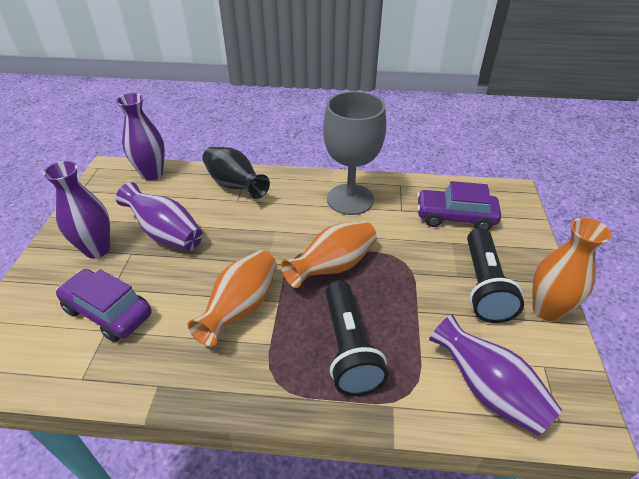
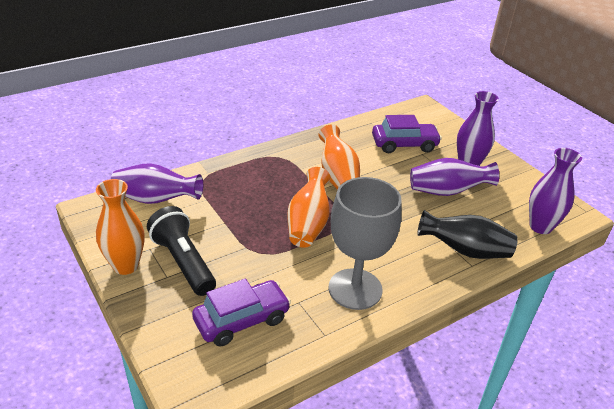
camera: 140 degrees right, 5 degrees down
(349, 348) = (253, 185): black flashlight -> none

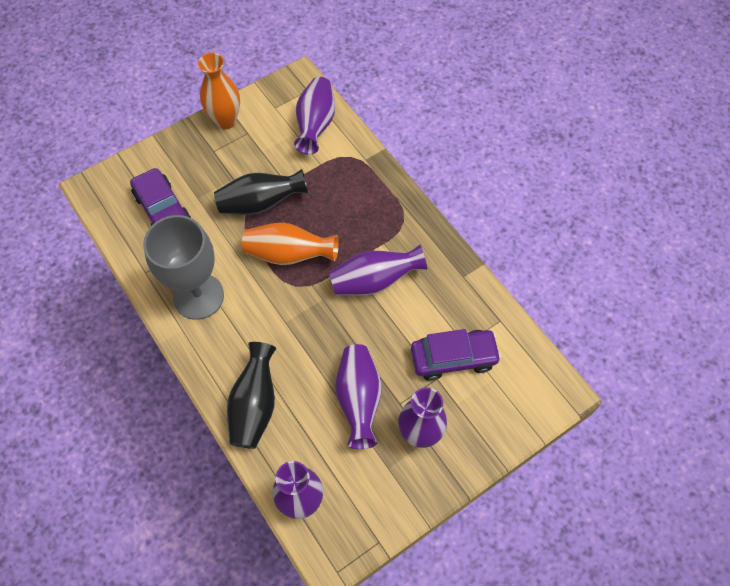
camera: 90 degrees right, 25 degrees up
(183, 262) = (231, 159): black flashlight -> none
(246, 241) = (261, 203): none -> black vase
(337, 176) = (374, 281): orange vase -> purple vase
(404, 144) = (453, 358): purple car -> purple car turned 90 degrees counterclockwise

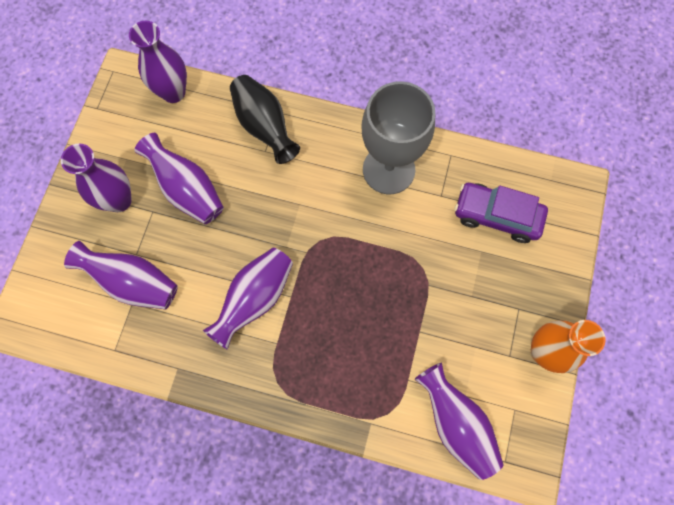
camera: 140 degrees right, 10 degrees up
(261, 203) = (421, 291): black vase -> none
(289, 254) = (350, 263): orange vase -> none
(453, 358) = (133, 282): purple car -> purple vase

